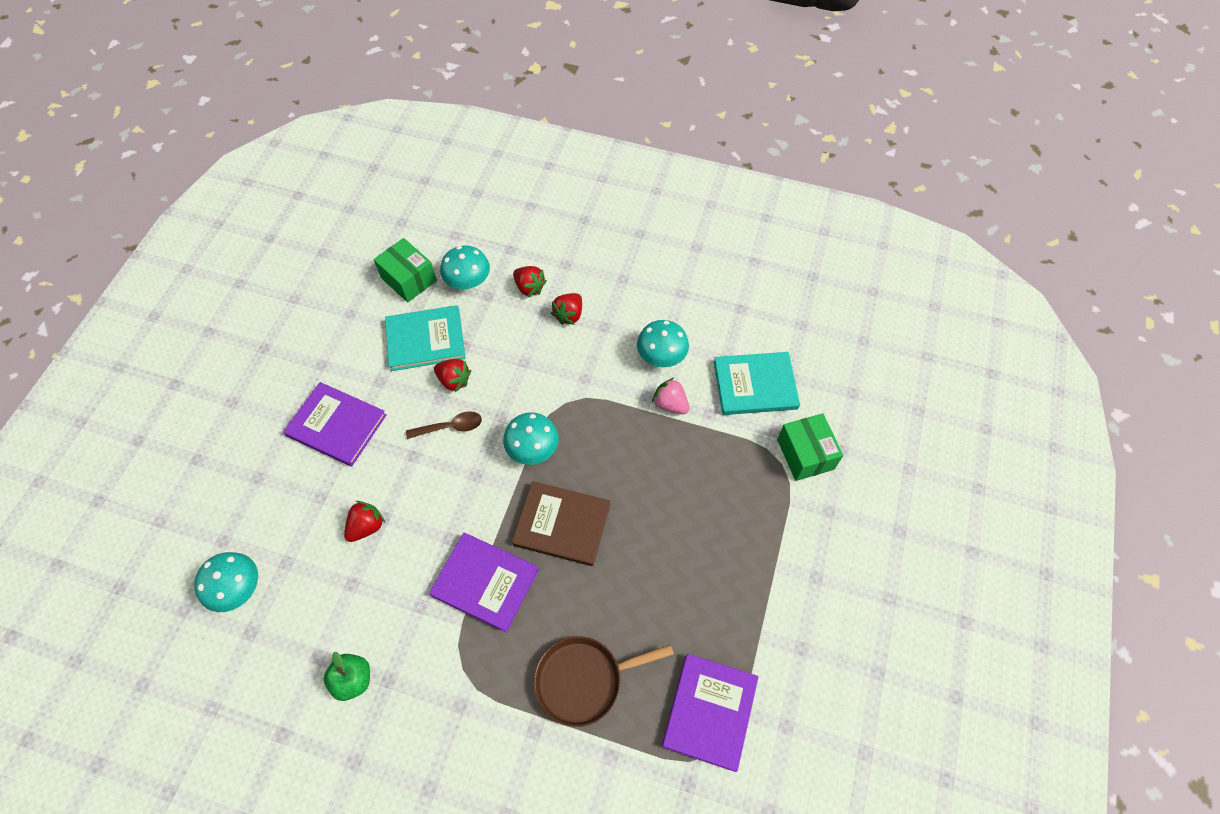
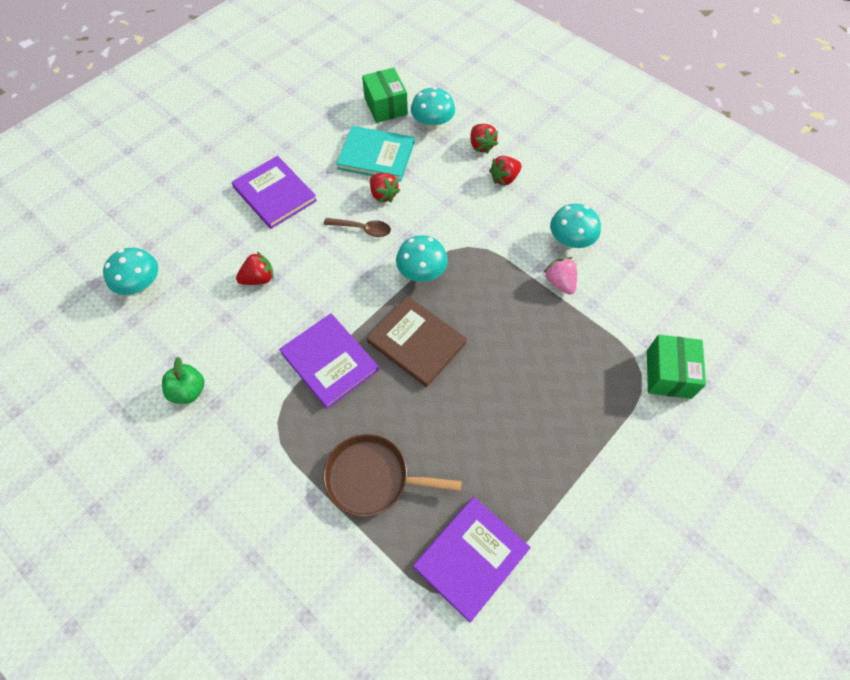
camera: 25 degrees right, 0 degrees up
(755, 385) = (647, 296): turquoise book -> none

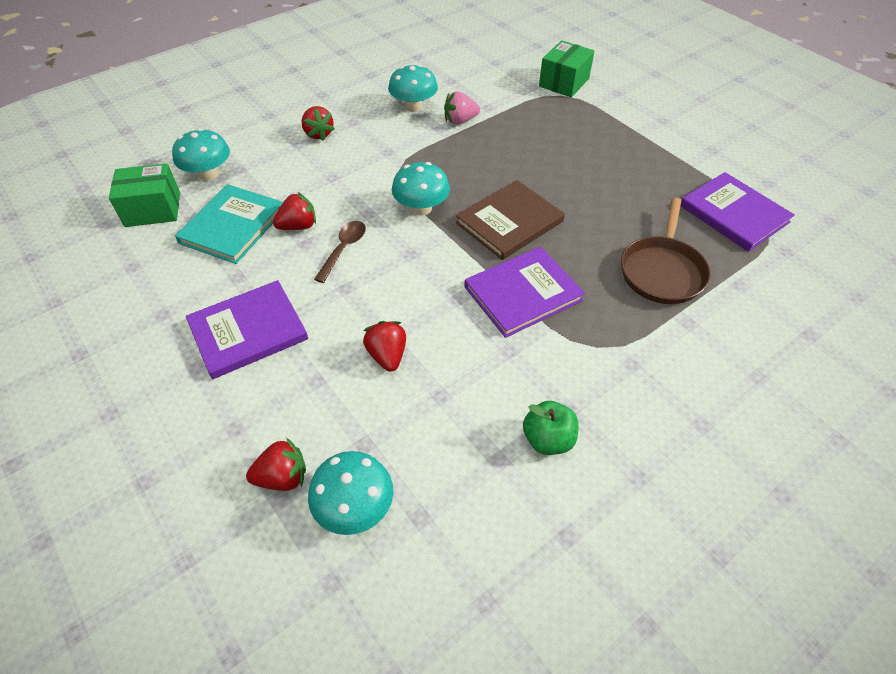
camera: 80 degrees left, 10 degrees down
(481, 146) = (264, 143): red strawberry -> red strawberry (282, 477)
(668, 374) = (564, 82): green box -> green box turned 75 degrees counterclockwise

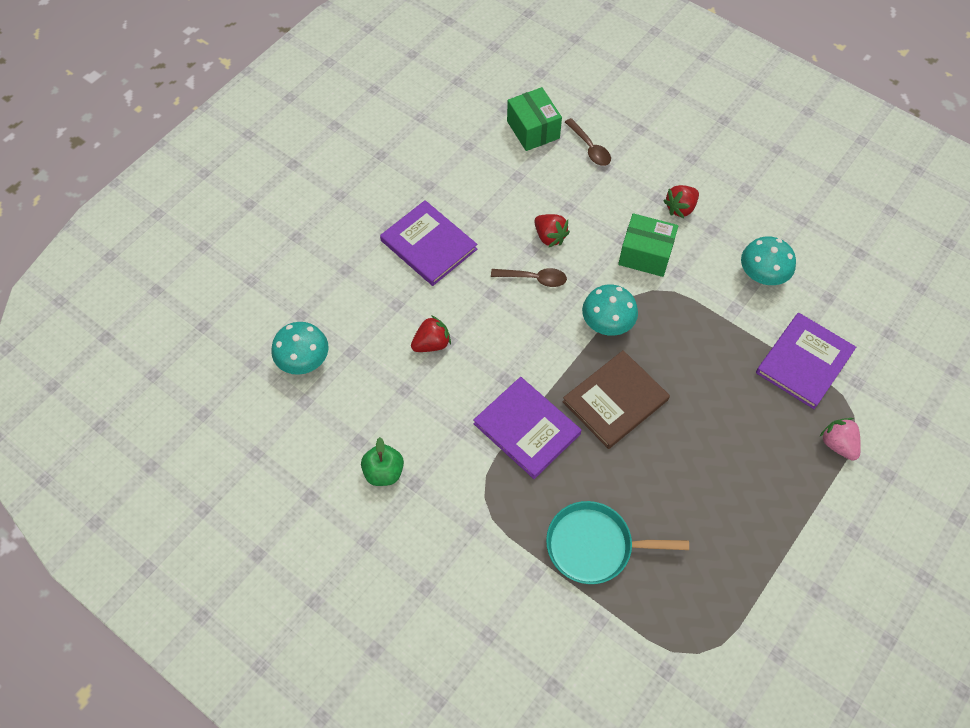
camera: 75 degrees right, 10 degrees up
(208, 174) = (590, 148): turquoise mushroom -> brown spoon
(233, 226) = (533, 191): turquoise book -> none
(282, 477) = (316, 311): red strawberry -> none
(460, 121) = (757, 323): pink strawberry -> pink strawberry (838, 444)
(509, 222) = (615, 401): brown book -> brown book turned 75 degrees counterclockwise
(564, 82) = (882, 413): green box -> green box (645, 254)
(662, 271) = (594, 546): brown pan -> turquoise pan
(734, 214) = (707, 615): purple book -> purple book (804, 362)

